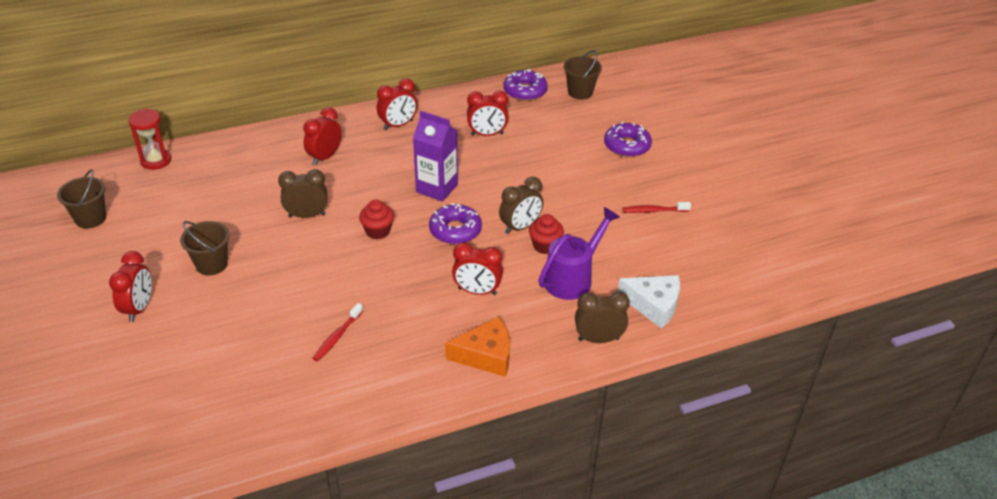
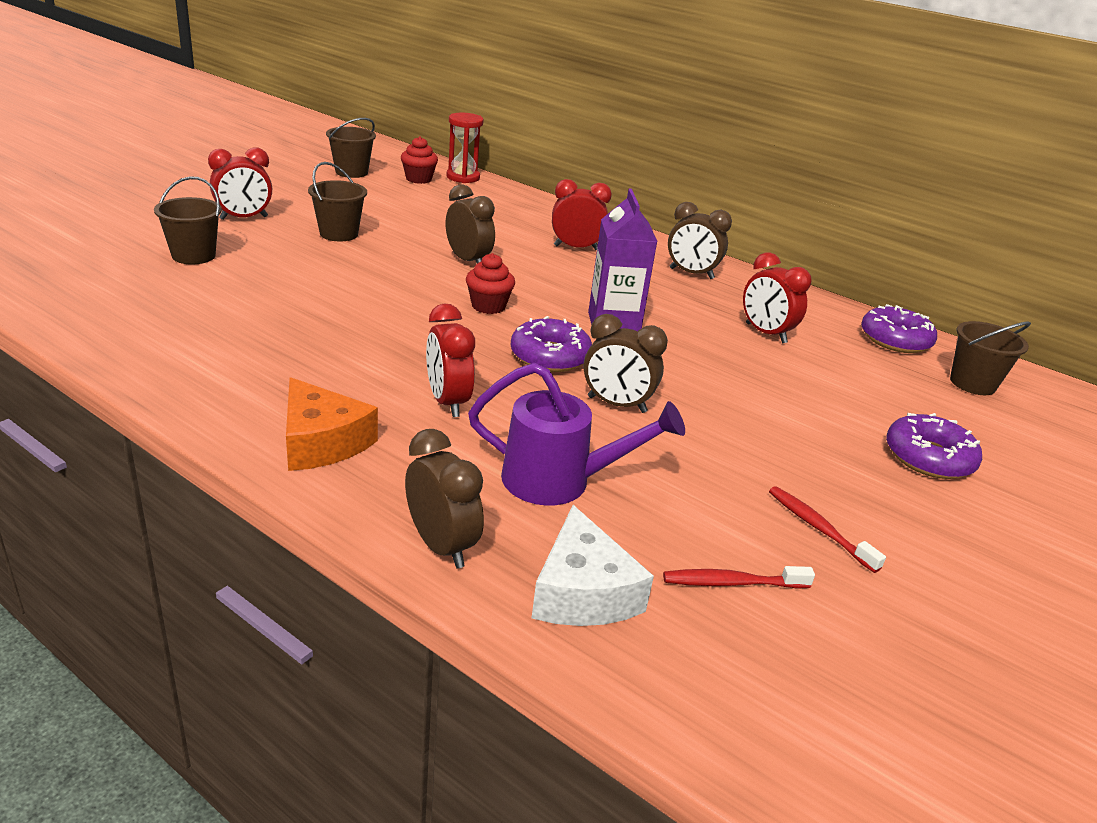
camera: 55 degrees right, 10 degrees down
(191, 354) = (193, 256): none -> brown bucket
(337, 337) = (278, 326): red toothbrush -> red toothbrush (732, 583)
(398, 125) = (691, 273): red clock -> brown clock
(545, 246) = (602, 436): red cupcake -> red cupcake (418, 179)

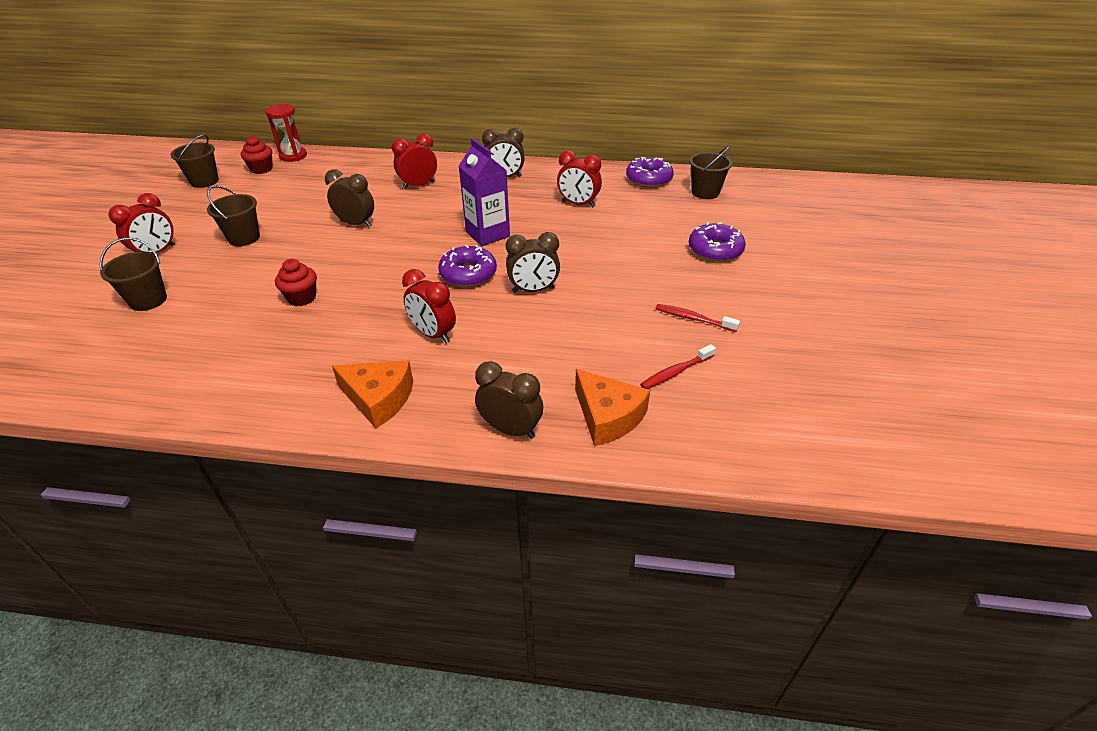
camera: 25 degrees left, 10 degrees up
(488, 306) = (399, 253): red cupcake -> red cupcake (302, 298)
(559, 481) = (541, 356): purple watering can -> none
(582, 592) = (608, 417): white cheese -> orange cheese

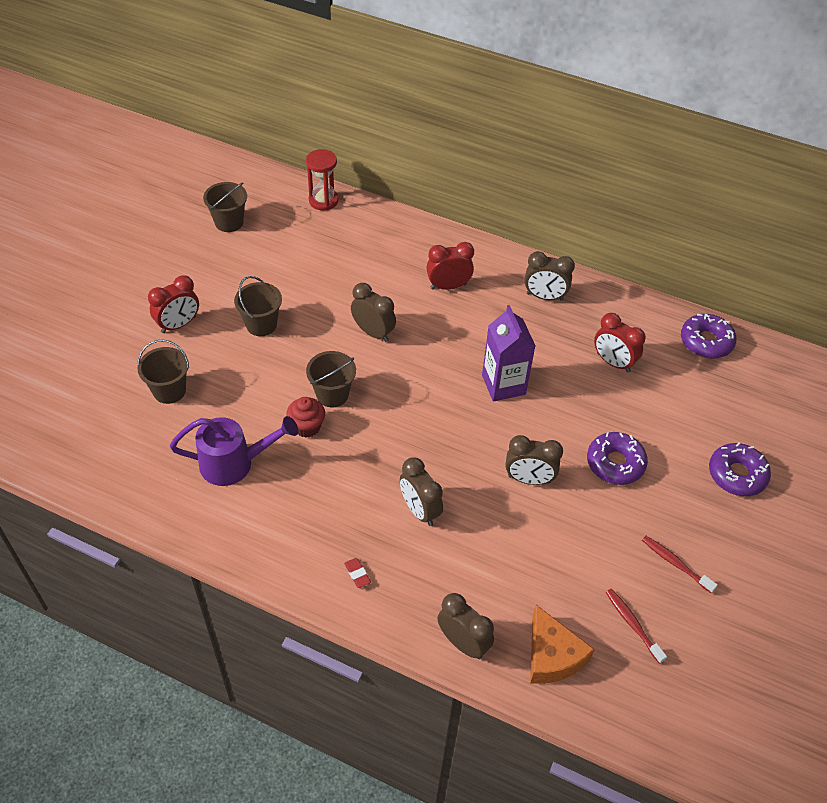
camera: 15 degrees right, 10 degrees up
(226, 340) = (234, 463): none -> purple watering can
(261, 169) = (288, 216): red cupcake -> none
(379, 399) = (357, 574): orange cheese -> red eraser
(433, 334) = (419, 510): red clock -> brown clock
(468, 274) = (470, 438): purple donut -> purple donut (615, 463)
(675, 372) = (632, 624): red toothbrush -> red toothbrush turned 75 degrees clockwise
(705, 192) = (763, 381): brown bucket -> brown bucket (332, 394)

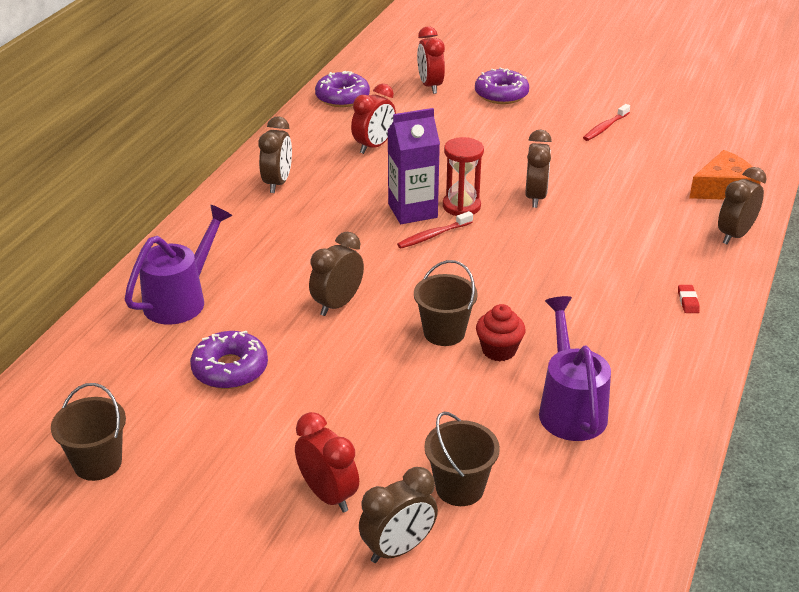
camera: 90 degrees left, 15 degrees down
(261, 324) = (326, 405): brown bucket -> none
(323, 200) = (68, 362): red hourglass -> red hourglass (461, 206)
(357, 574) = (688, 301): red eraser -> red eraser turned 60 degrees counterclockwise
(386, 248) = (181, 299): none -> purple watering can
(419, 510) = (594, 263): brown clock -> brown clock (398, 549)
(448, 286) = (257, 248): red clock -> red clock (430, 86)
(615, 463) = (503, 150): purple donut -> purple donut (230, 369)
(632, 624) = (674, 150): red toothbrush -> red toothbrush (433, 235)

